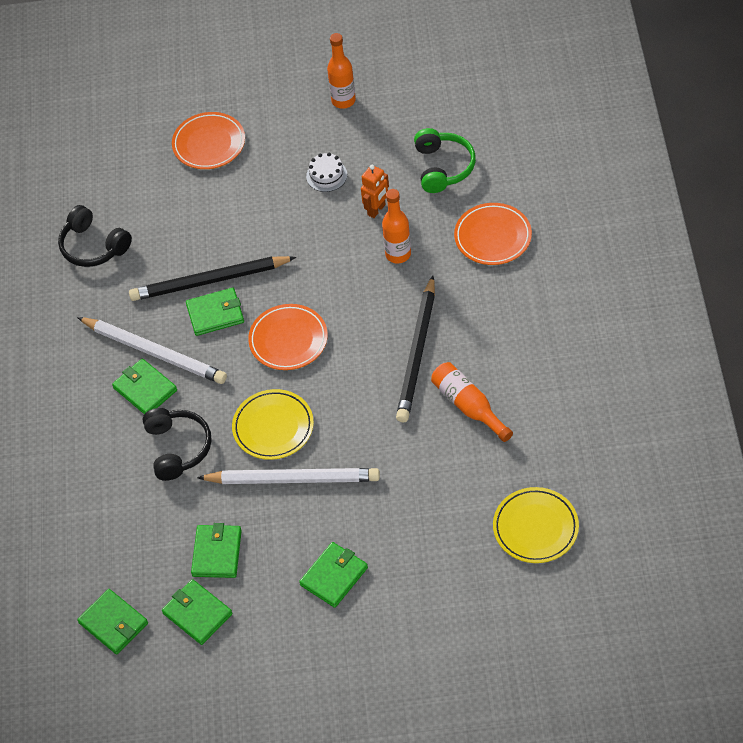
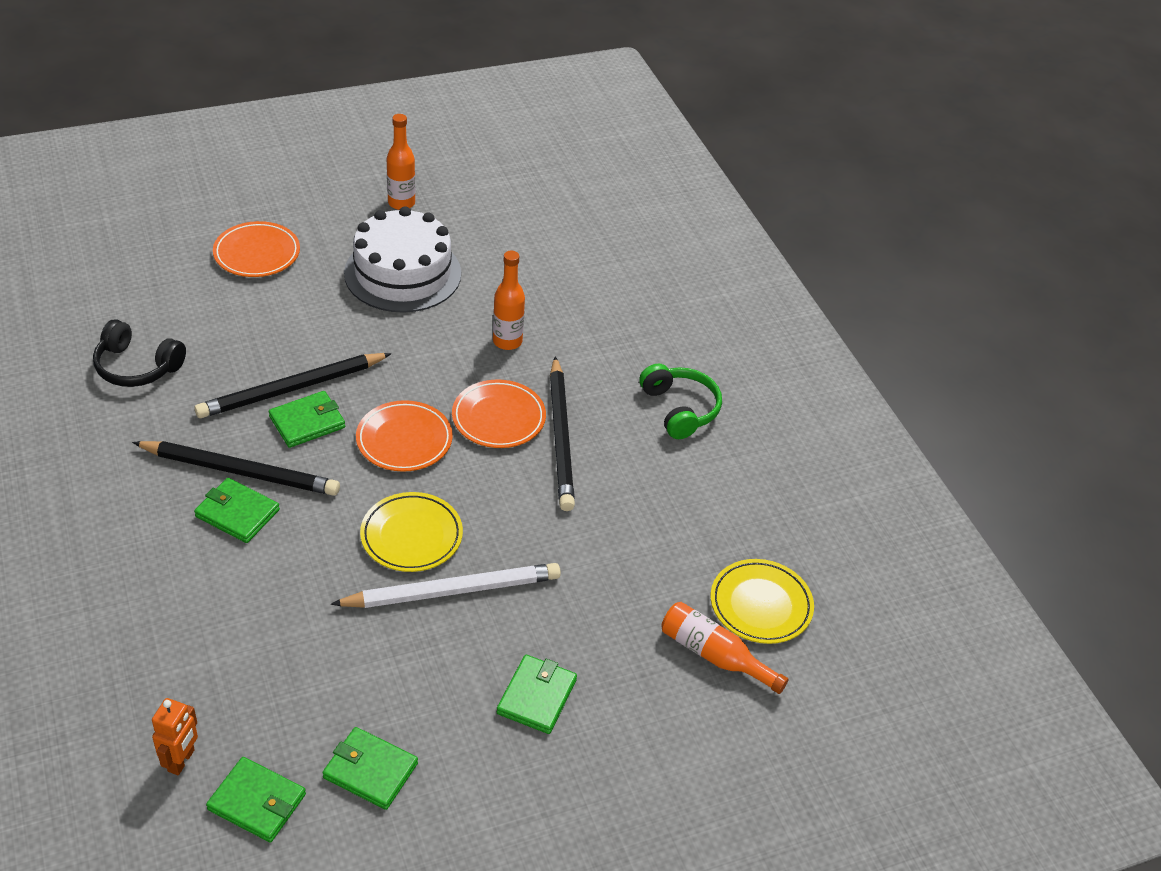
camera: 25 degrees left, 10 degrees down
(154, 352) = (240, 471): white pencil -> black pencil
(177, 448) = (295, 574): black headphones -> none
(217, 553) = (378, 691): green wallet -> none
(326, 175) = (403, 273): white cake -> white cake, size x2.48
(376, 210) = (469, 301): orange robot -> orange robot (181, 761)
(443, 167) = (530, 255): green headphones -> green headphones (679, 409)
(468, 406) = (638, 485): orange bottle -> orange bottle (714, 655)
(493, 237) = (607, 315): orange plate -> orange plate (498, 418)

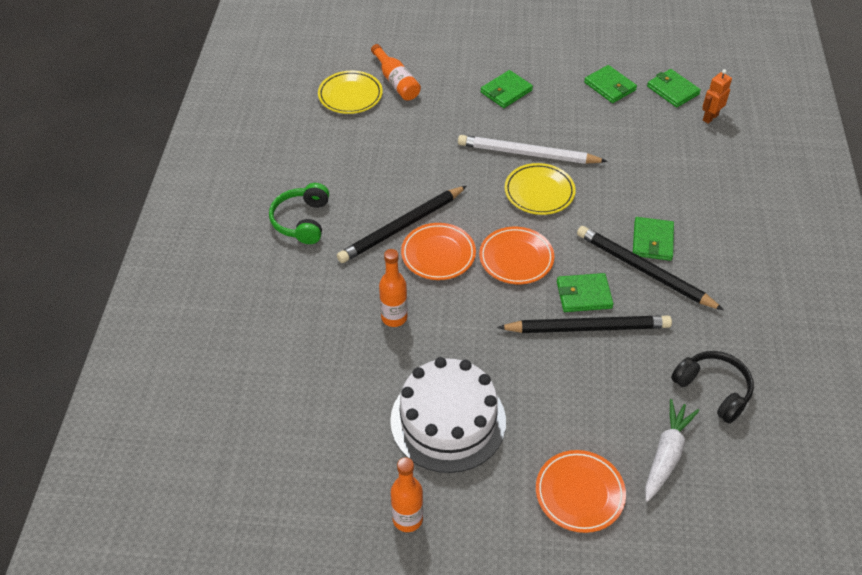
camera: 150 degrees left, 5 degrees up
(180, 300) = (666, 455): none -> white carrot
(237, 513) = (652, 241): green wallet -> green wallet turned 45 degrees clockwise
(560, 437) = (402, 227): black pencil -> black pencil turned 150 degrees counterclockwise

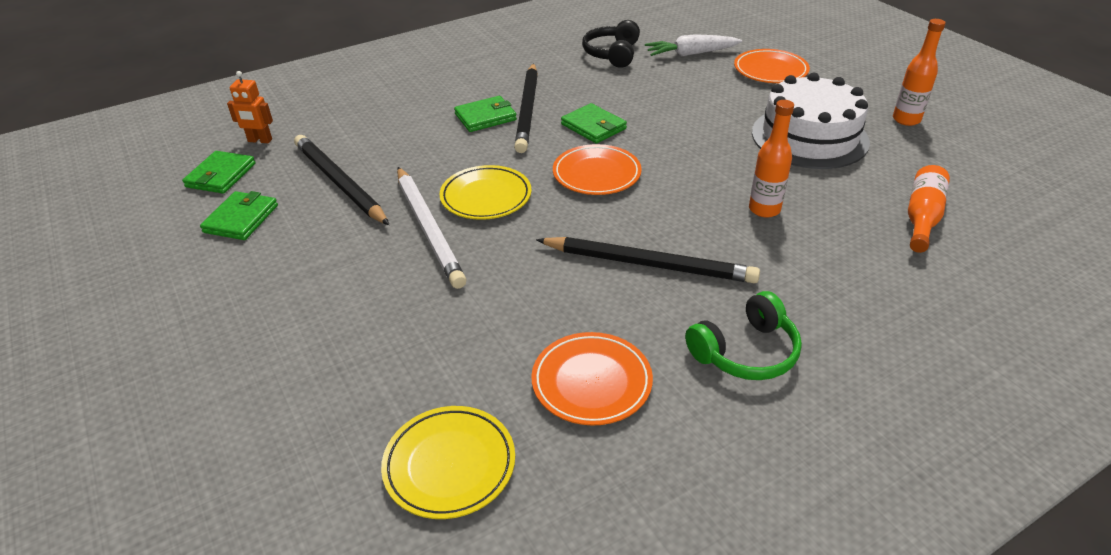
camera: 125 degrees left, 10 degrees down
(396, 81) = (368, 426): orange bottle -> orange bottle (922, 217)
(438, 254) = (653, 221): orange plate -> orange plate (591, 382)
(506, 91) = (311, 297): green wallet -> none
(587, 328) = (627, 113): black pencil -> black pencil (340, 183)

